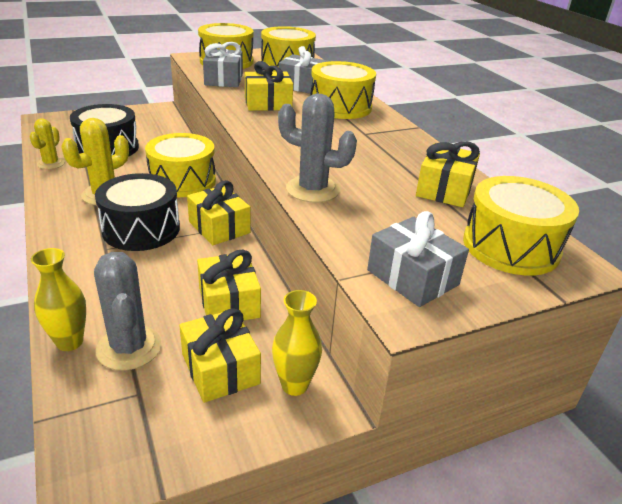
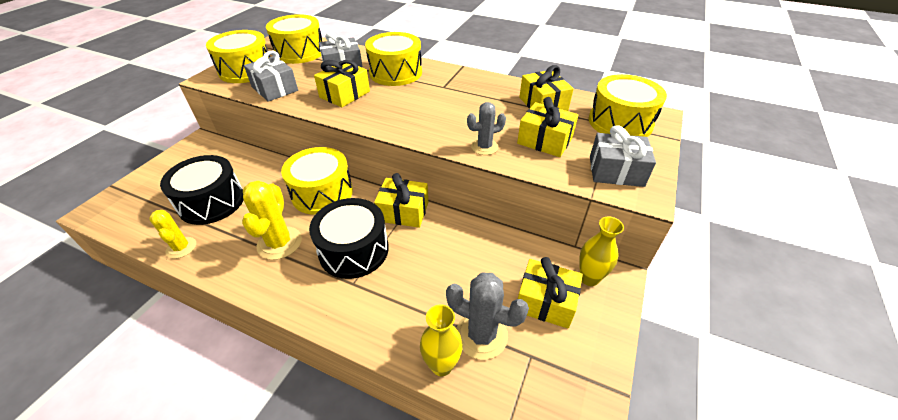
camera: 40 degrees left, 10 degrees up
(229, 302) = (487, 258): yellow gift -> yellow gift (545, 140)
(312, 189) = (484, 147): grey cactus -> grey cactus, size x0.64

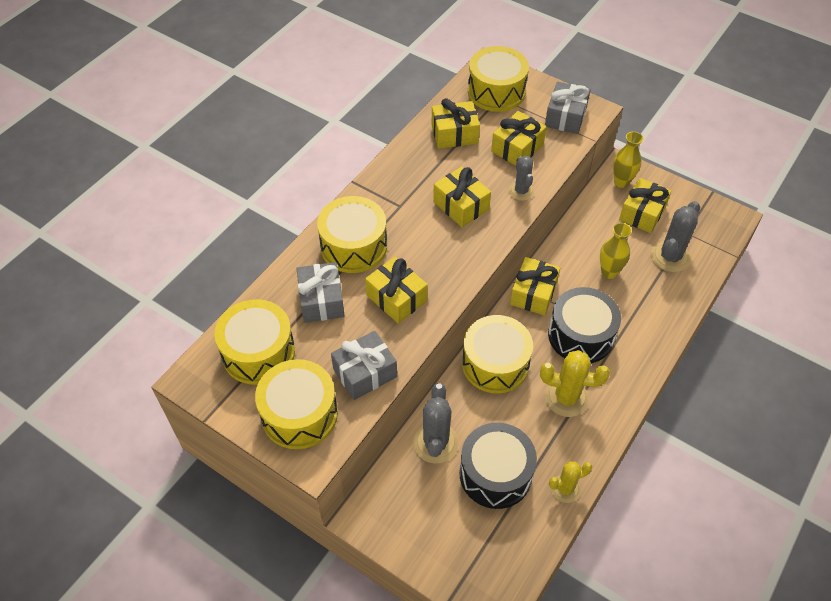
camera: 80 degrees left, 10 degrees up
(250, 167) = (435, 443): none -> grey cactus
(441, 365) = (694, 284): yellow vase -> yellow vase (609, 272)
(453, 115) = (461, 205): none -> yellow gift

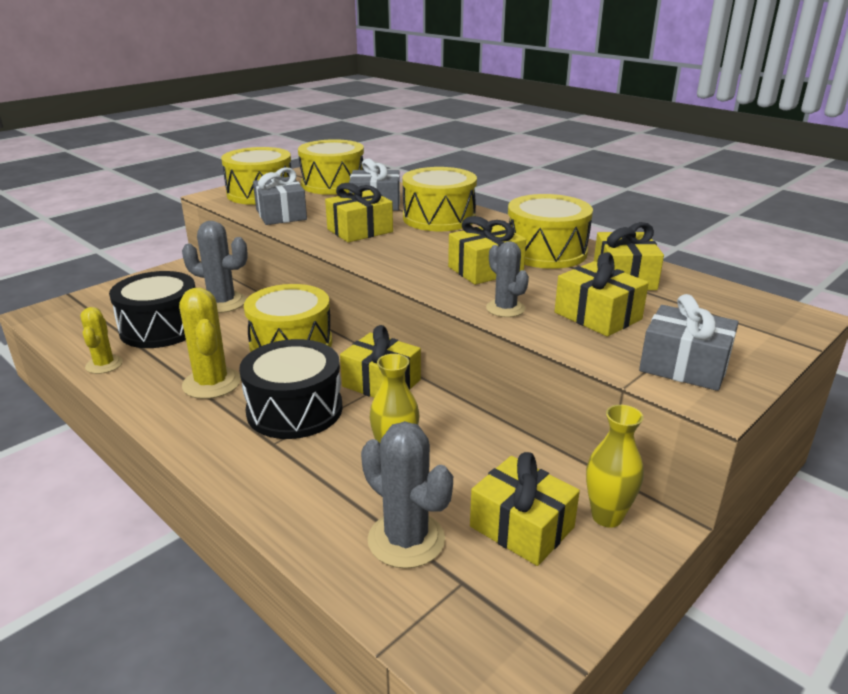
camera: 100 degrees right, 25 degrees down
(496, 91) = (732, 314): yellow drum -> yellow drum (546, 252)
(521, 191) = (505, 308): grey cactus -> grey cactus turned 60 degrees clockwise
(566, 398) = (212, 383): yellow cactus -> yellow cactus turned 45 degrees counterclockwise

